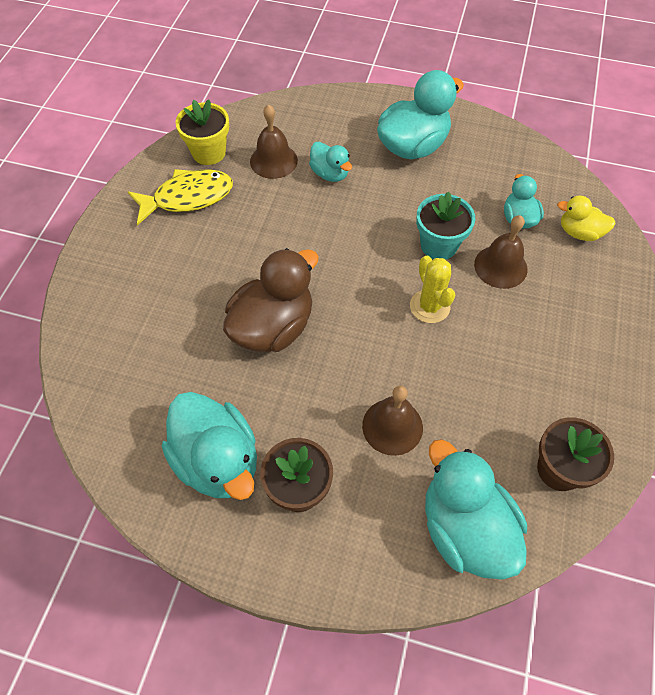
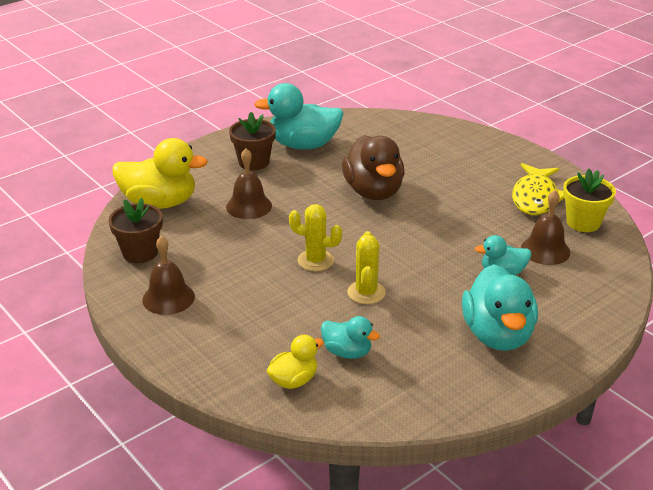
camera: 125 degrees right, 25 degrees down
(438, 245) = (366, 292): turquoise flower pot -> yellow cactus
(465, 528) = (160, 203): turquoise duck -> yellow duck
(500, 266) = (311, 313): brown bell -> brown bell (168, 298)

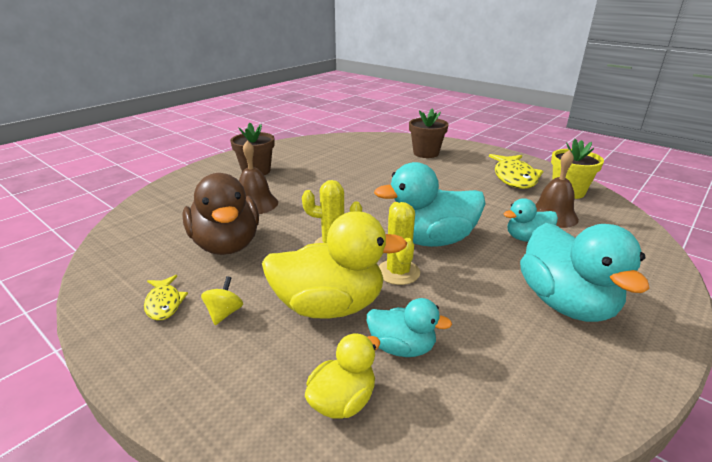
camera: 10 degrees left, 5 degrees down
(140, 252) = (135, 256): brown flower pot -> brown flower pot (426, 153)
(160, 203) = (163, 208): yellow duck -> yellow duck (330, 306)
(168, 298) = (164, 303): brown bell -> yellow fish
(215, 311) = (224, 313): none -> yellow spinning top
(303, 145) = (299, 157): turquoise duck -> turquoise duck (431, 240)
(373, 192) = (371, 184): brown duck -> brown duck (226, 245)

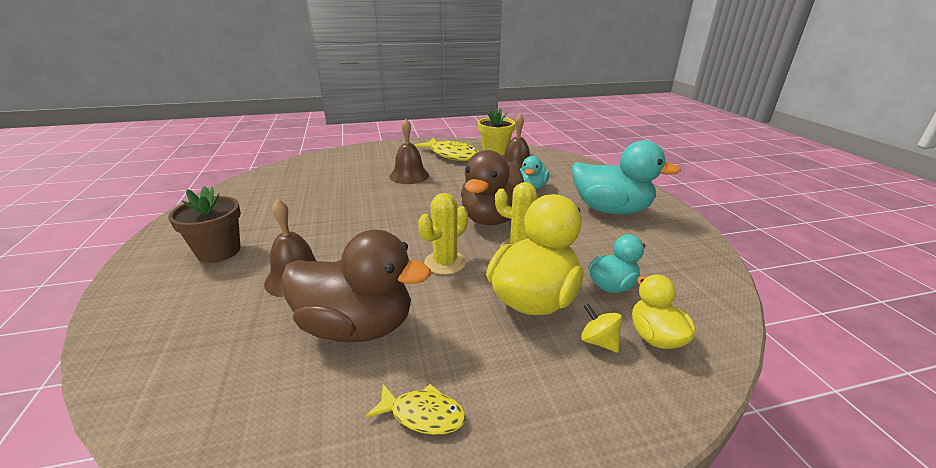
camera: 55 degrees left, 0 degrees up
(224, 313) = (488, 368): yellow spinning top -> yellow spinning top (598, 341)
(426, 153) = (358, 163): brown flower pot -> none
(431, 240) = (493, 218): turquoise duck -> brown duck
(441, 178) = (409, 176): none -> brown bell

